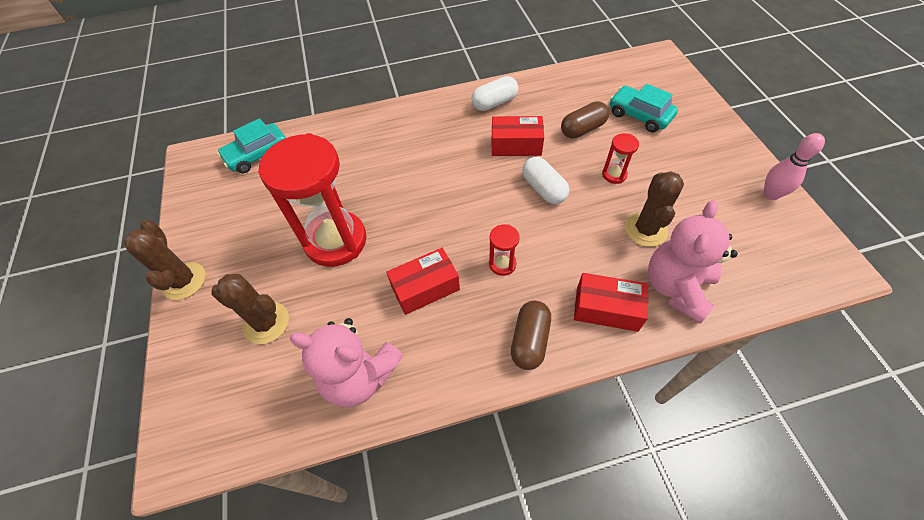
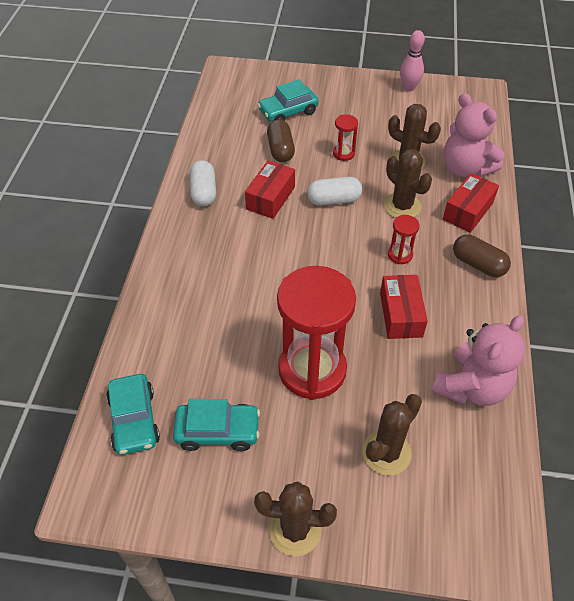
camera: 70 degrees left, 5 degrees down
(260, 203) = (218, 431): none -> turquoise car
(572, 245) = (402, 206): none -> brown cactus

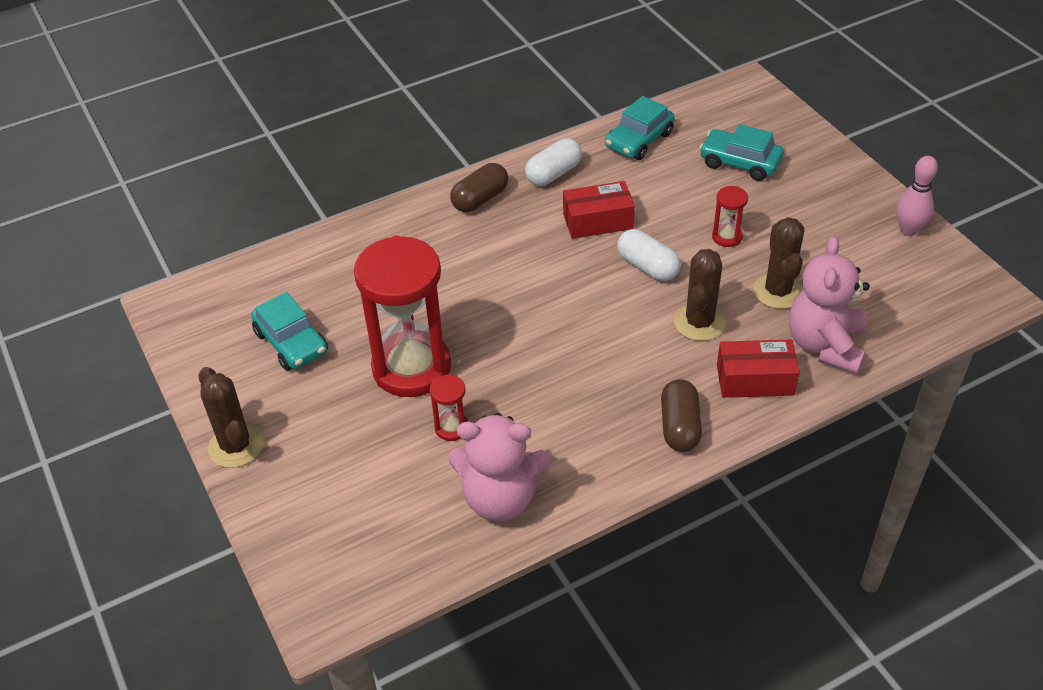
camera: 55 degrees right, 5 degrees down
(134, 420) = (259, 286): turquoise car -> turquoise car (639, 140)
(280, 150) = (675, 190): brown capsule -> brown capsule (480, 199)
(386, 452) = (364, 469): brown cactus -> none
(400, 255) = (624, 356): red hourglass -> red hourglass (452, 428)
(400, 314) = (542, 397): red box -> none

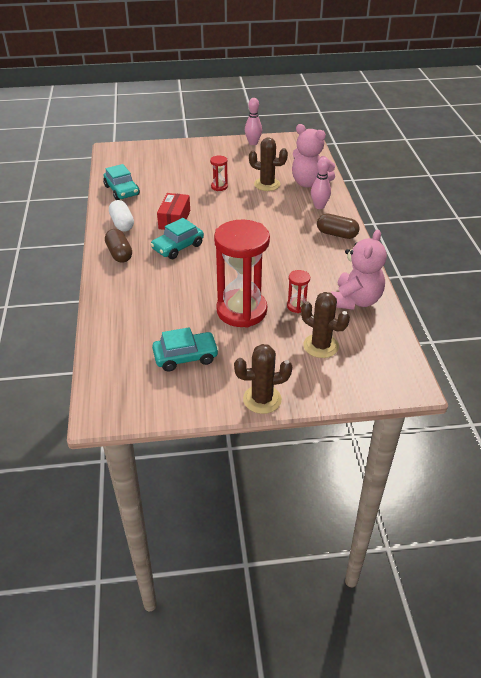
camera: 70 degrees left, 5 degrees down
(647, 266) = (222, 214): white capsule -> none
(699, 322) = (272, 210): brown cactus -> brown cactus (321, 346)
(740, 163) = (169, 168): turquoise car -> turquoise car (178, 247)
(755, 380) = (319, 206): red box -> pink bowling pin

